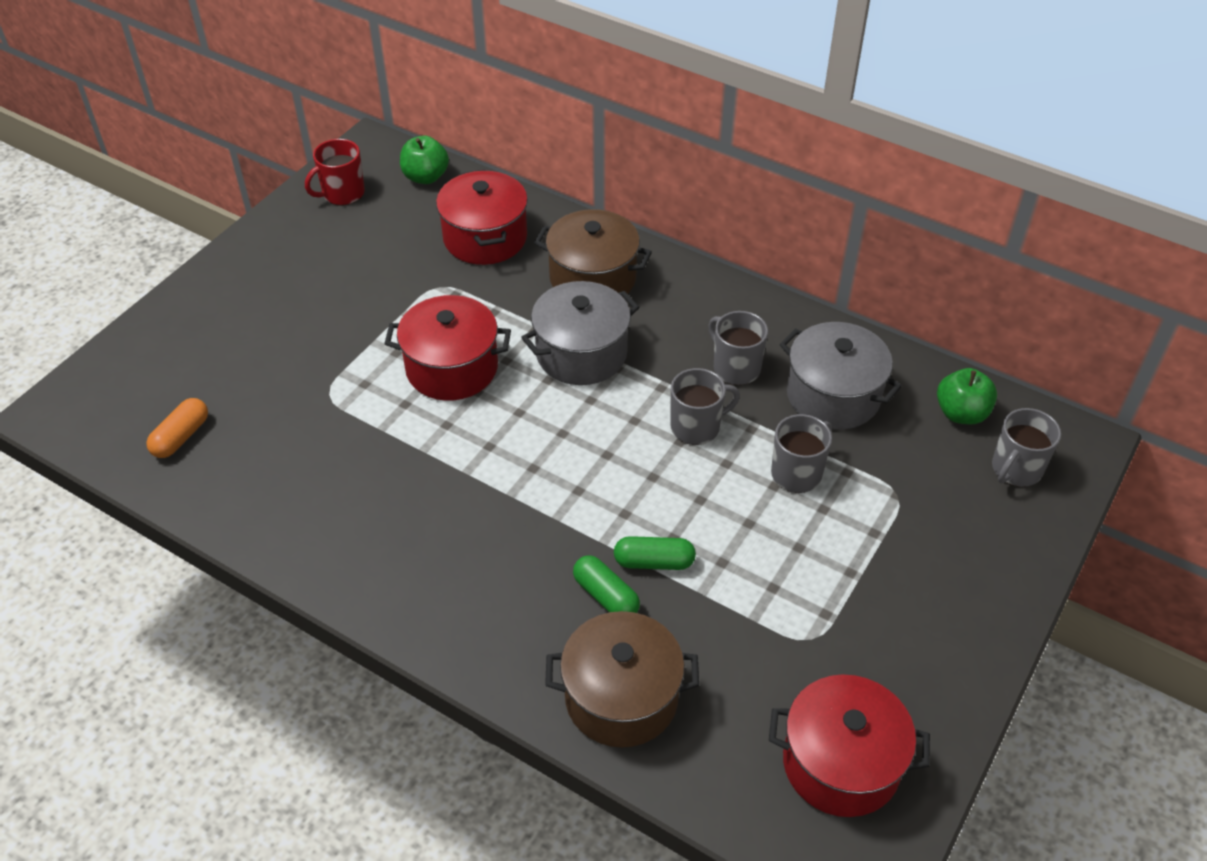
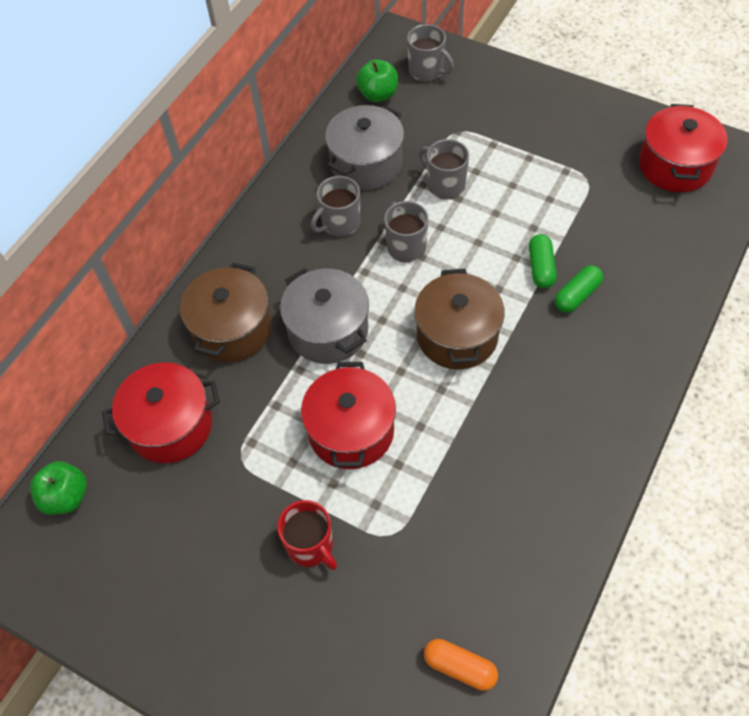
camera: 90 degrees left, 10 degrees up
(342, 193) = (85, 582): red mug -> red mug (310, 546)
(621, 698) = (659, 280): brown pot -> brown pot (457, 335)

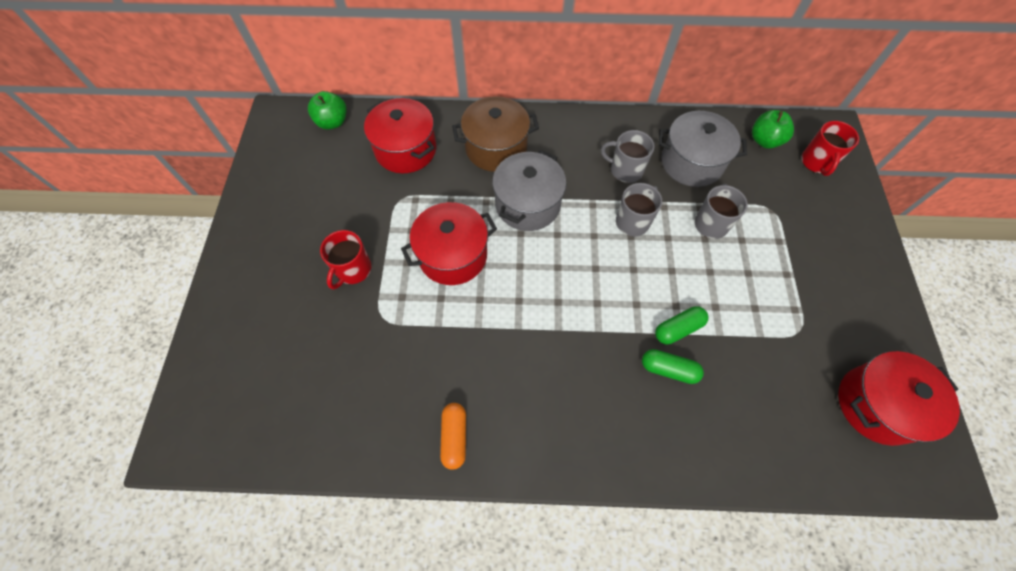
camera: 60 degrees right, 5 degrees up
(427, 71) = (817, 162): grey mug -> red mug
(457, 335) = (573, 292): brown pot -> none
(460, 667) = (296, 409): orange capsule -> orange capsule (454, 437)

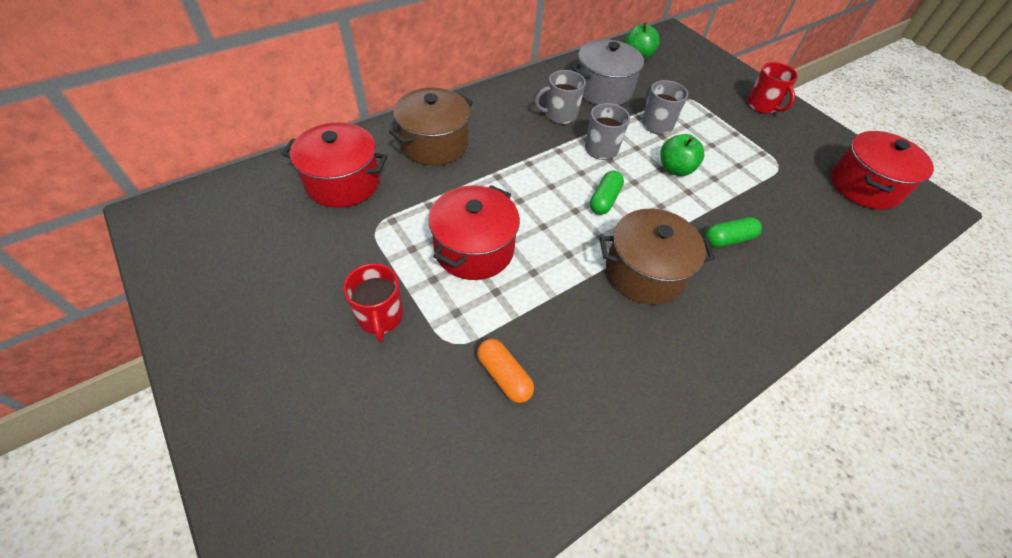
camera: 40 degrees left, 10 degrees down
(332, 122) = (234, 192): green apple -> green apple (675, 169)
(454, 437) = (622, 405): orange capsule -> orange capsule (504, 375)
(527, 204) = (504, 175): grey pot -> none
(566, 352) = (644, 272): none -> brown pot
(678, 329) = (706, 207): green capsule -> green capsule (604, 200)
(817, 162) = (682, 56): red mug -> red mug (762, 105)

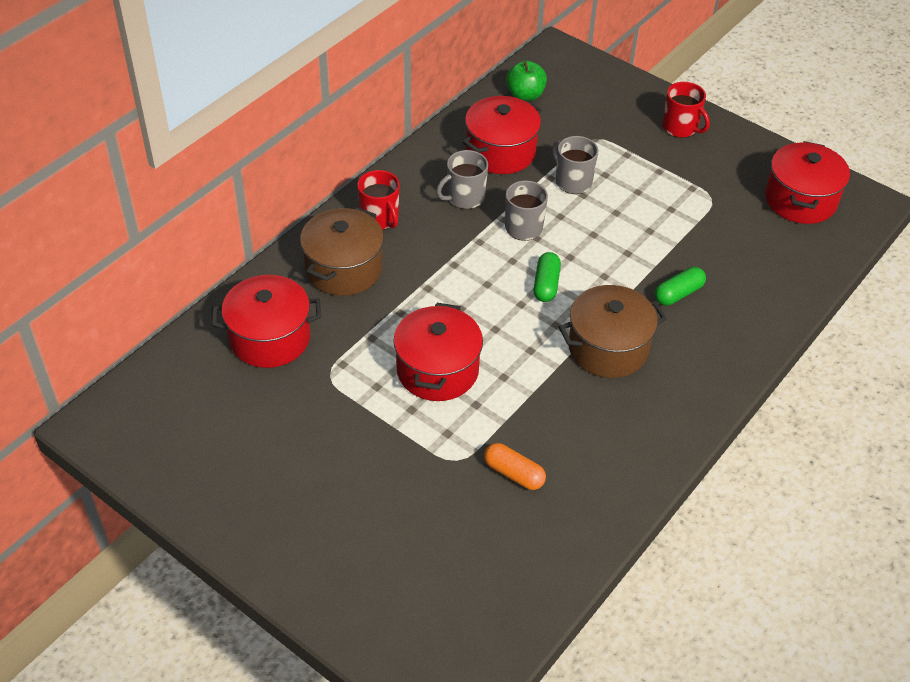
camera: 15 degrees left, 5 degrees down
(380, 317) = (379, 456): red mug -> red mug (380, 218)
(603, 89) = (500, 152): grey pot -> red pot
(675, 169) = (607, 231): green apple -> none

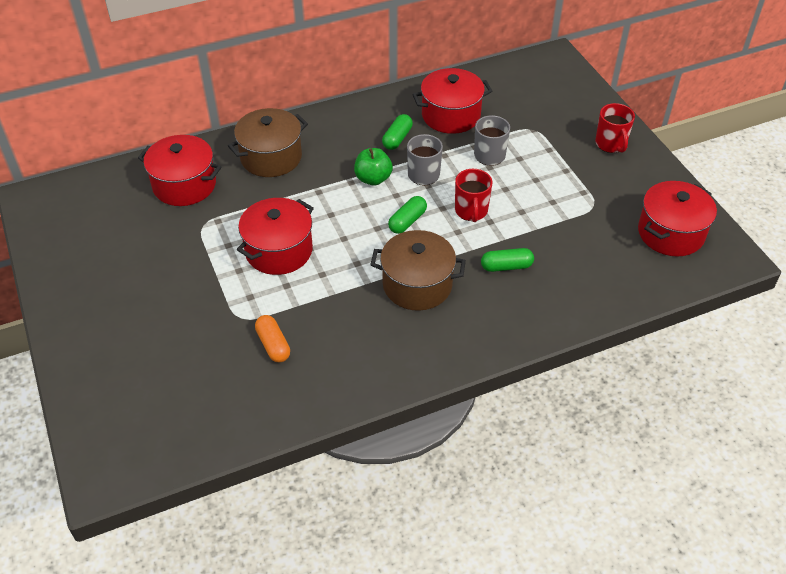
camera: 30 degrees right, 0 degrees up
(380, 218) = (324, 132): red mug -> red mug (471, 211)
(465, 197) = (397, 138): grey mug -> green capsule
(525, 95) = (503, 81): green apple -> green apple (373, 179)

